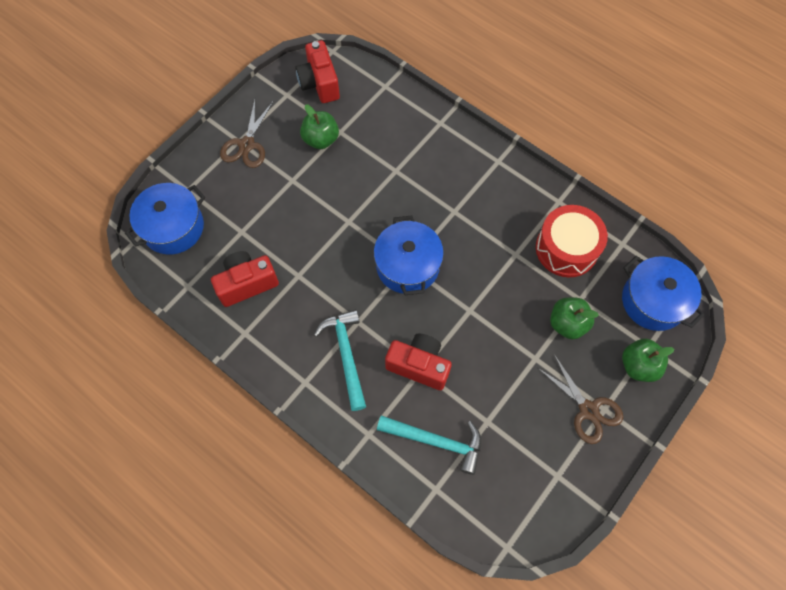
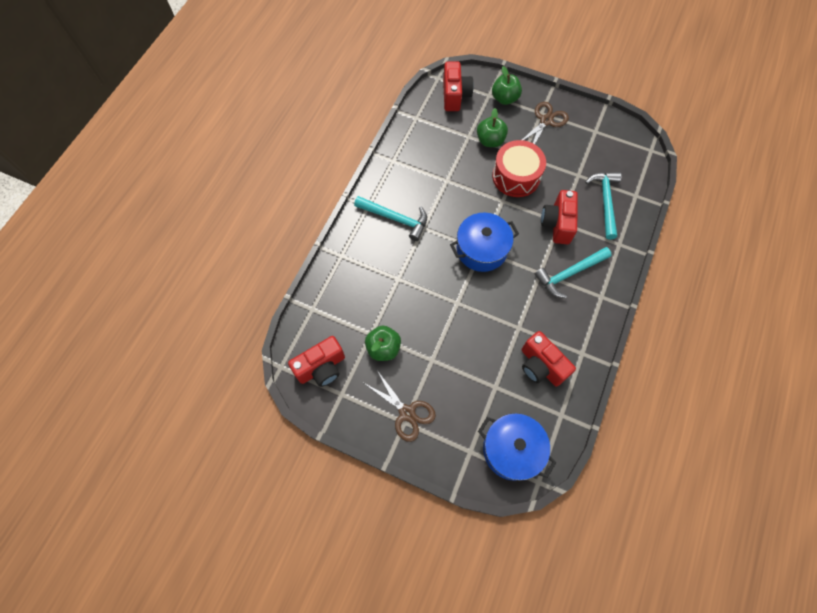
camera: 105 degrees left, 0 degrees up
(247, 145) = (407, 413): brown scissors -> brown scissors turned 45 degrees clockwise
(473, 185) = (395, 219): none -> turquoise hammer
(566, 248) = (431, 149): red drum -> red drum (516, 176)
(653, 301) = (455, 95): blue pot -> red camera

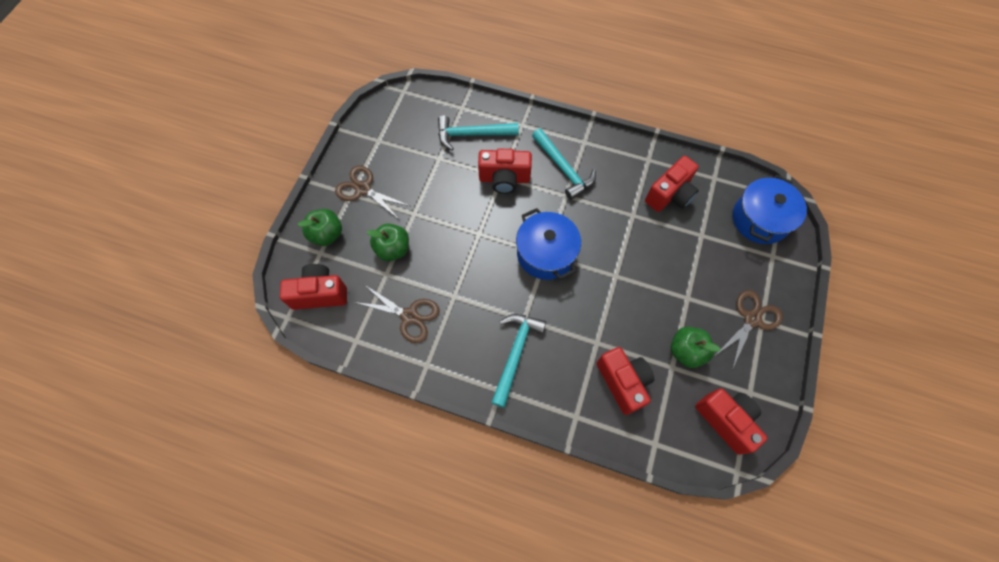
camera: 95 degrees left, 0 degrees up
(363, 293) = (623, 382): none -> red camera
(432, 150) = (409, 316): none -> brown scissors
(516, 176) = (444, 220): red drum -> none

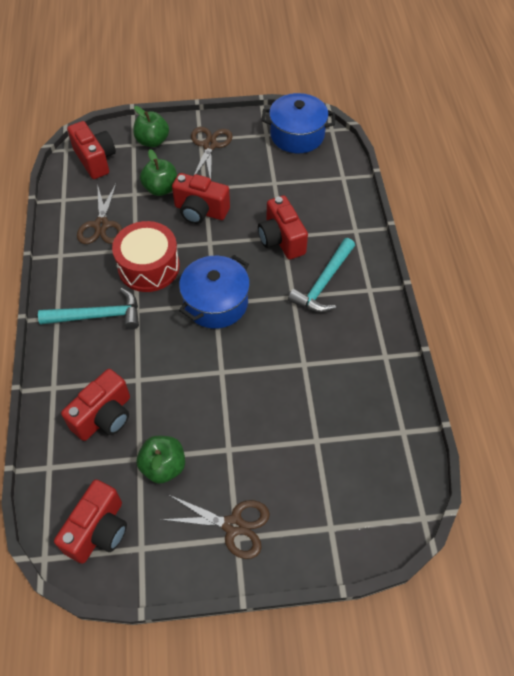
camera: 65 degrees right, 10 degrees down
(472, 134) = (317, 196): turquoise hammer -> none
(481, 292) = (149, 267): none -> red drum
(670, 195) = (351, 392): red camera -> red camera (200, 211)
(760, 219) = (374, 499): blue pot -> blue pot (297, 135)

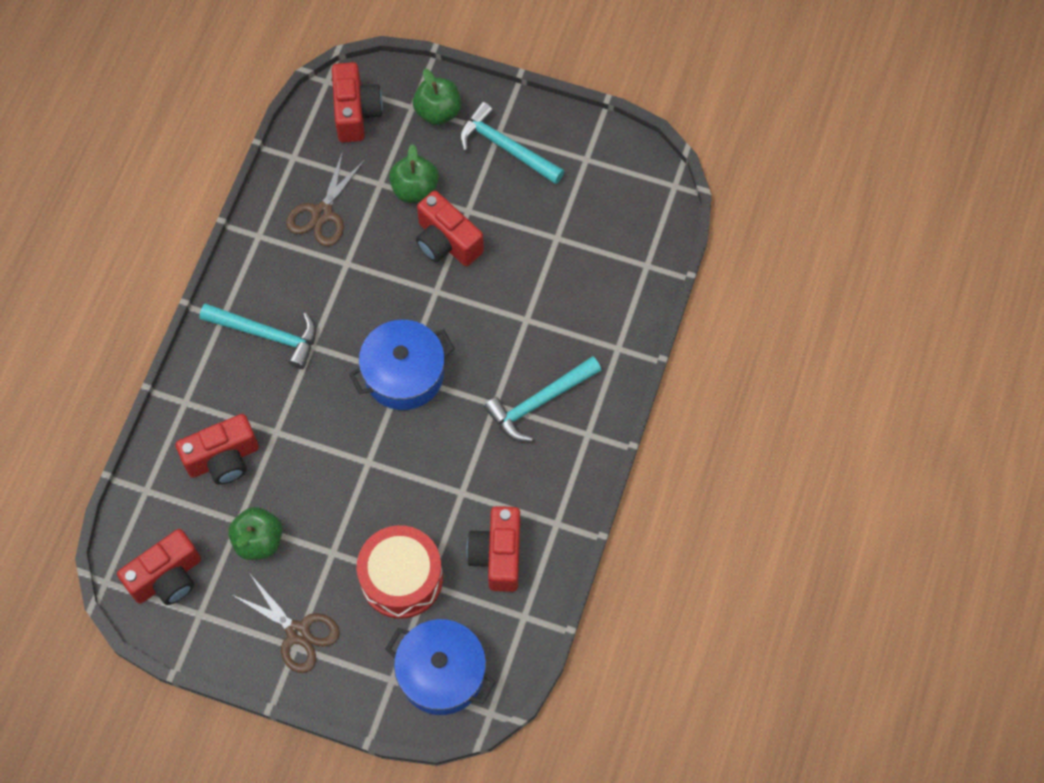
camera: 25 degrees right, 10 degrees up
(149, 267) = (351, 294): red drum -> red drum (401, 578)
(210, 145) = (506, 147): brown scissors -> turquoise hammer
(281, 240) = (522, 323): red camera -> red camera (498, 555)
(297, 135) = (625, 176): blue pot -> blue pot (441, 673)

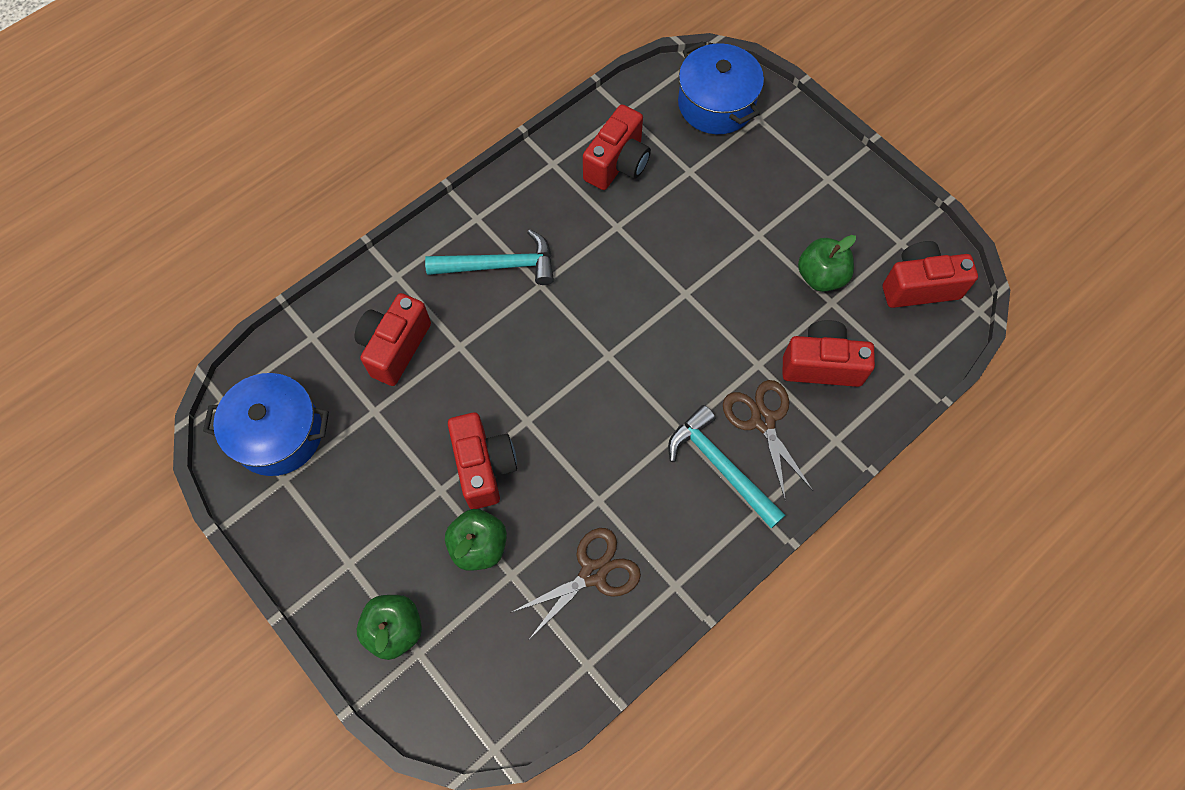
camera: 150 degrees left, 0 degrees up
(298, 633) = (821, 187): brown scissors -> brown scissors (763, 420)
(356, 112) = (485, 683): red camera -> red camera (395, 347)
(401, 578) = (709, 186): red drum -> none
(404, 374) = (607, 355): blue pot -> blue pot (278, 434)
(506, 147) = (353, 541): turquoise hammer -> none

